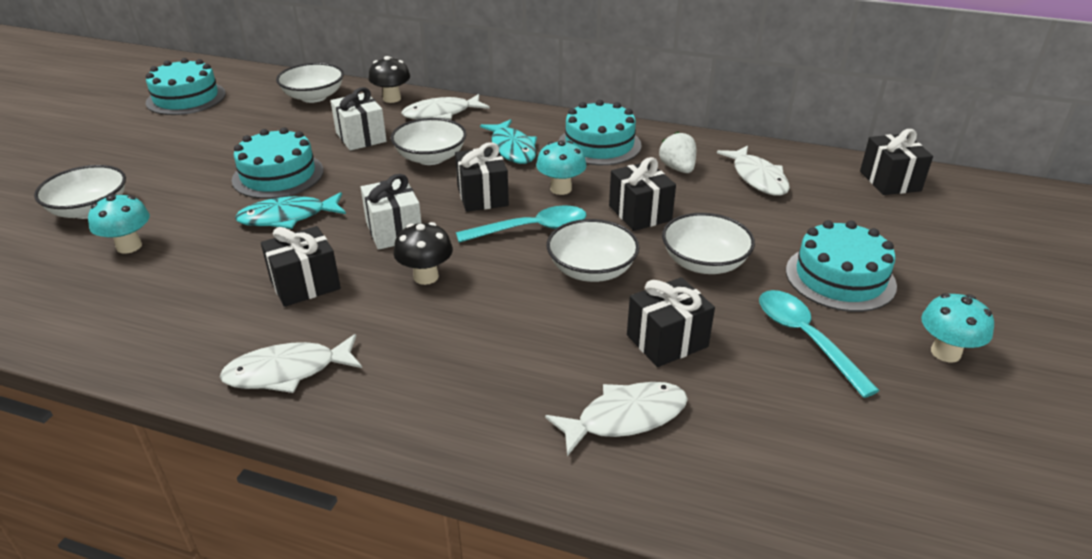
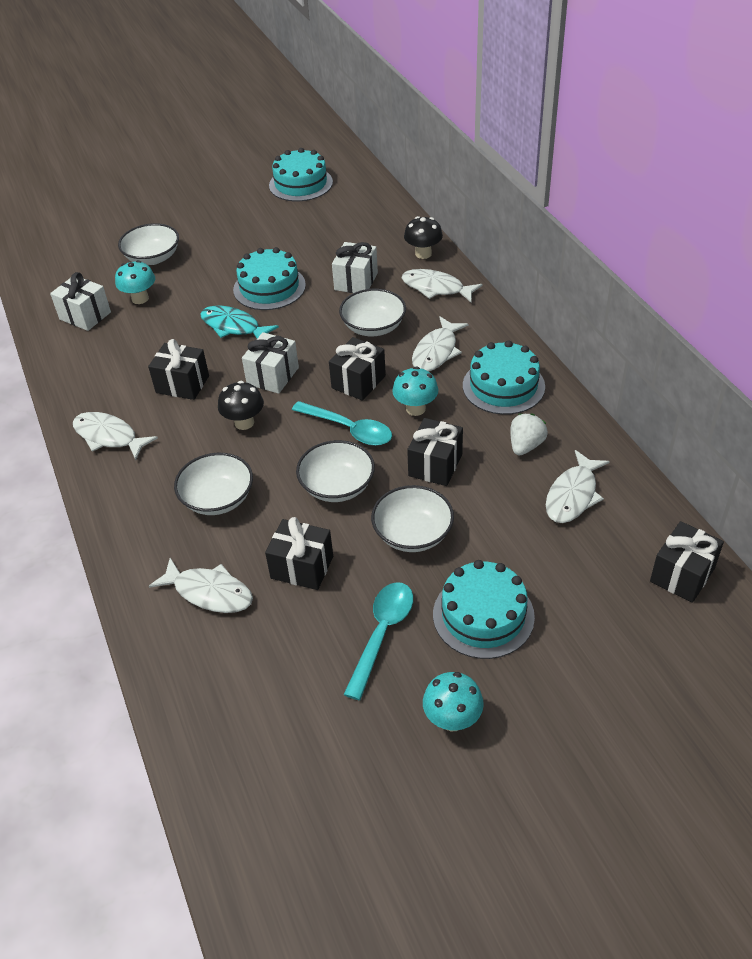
camera: 50 degrees right, 10 degrees up
(71, 292) = (85, 316): none -> white gift
(314, 97) = (376, 224): white bowl -> white bowl (218, 498)
(512, 149) = (436, 351): turquoise fish -> white fish

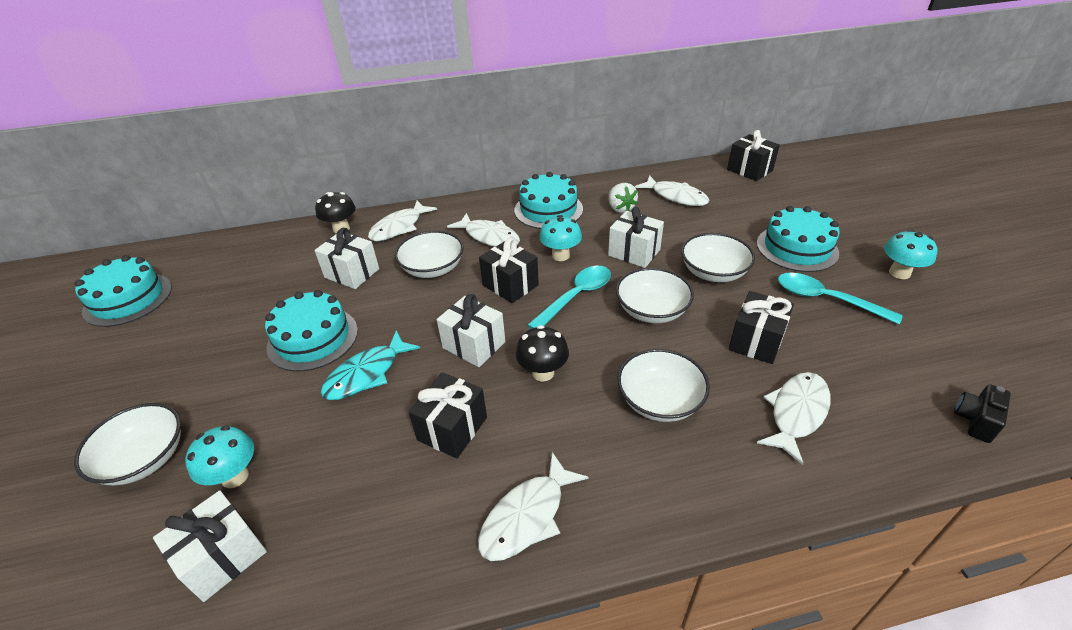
camera: 80 degrees left, 5 degrees down
(208, 734) = (975, 421): none -> black camera
(435, 465) = (634, 252): black gift -> white gift
(525, 445) = (620, 208): white strawberry -> white strawberry turned 150 degrees counterclockwise

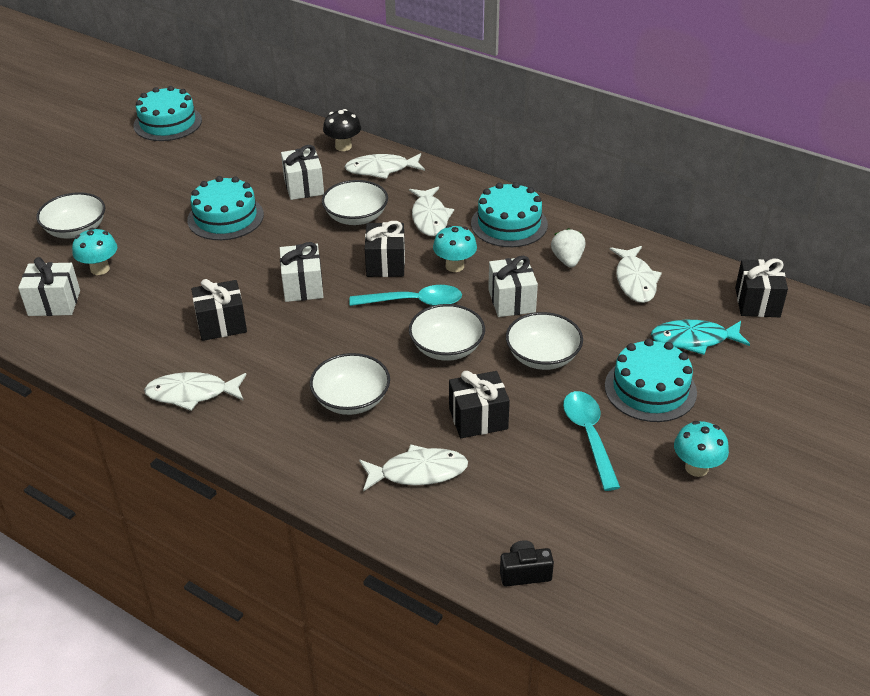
camera: 45 degrees right, 0 degrees up
(367, 374) = (223, 260): turquoise fish -> turquoise fish (694, 339)
(543, 372) = (314, 332): black mushroom -> none
(620, 208) = (567, 260): white strawberry -> white strawberry turned 150 degrees clockwise

